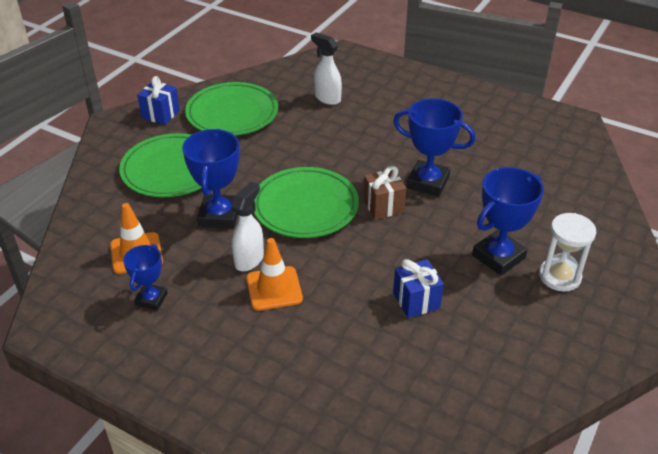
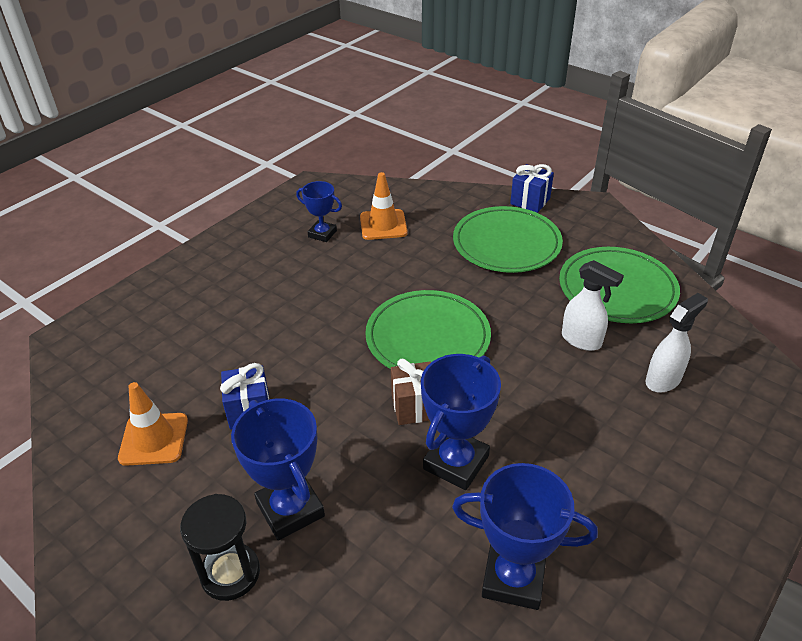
camera: 100 degrees right, 0 degrees up
(161, 114) = (610, 236): blue gift -> blue gift (530, 201)
(219, 215) = (425, 274): blue trophy -> blue trophy (513, 578)
(249, 259) = (354, 291): white spray bottle -> white spray bottle (582, 340)
(274, 288) = (308, 306): orange traffic cone -> orange traffic cone (154, 439)
(559, 276) = (230, 573): white hourglass -> black hourglass

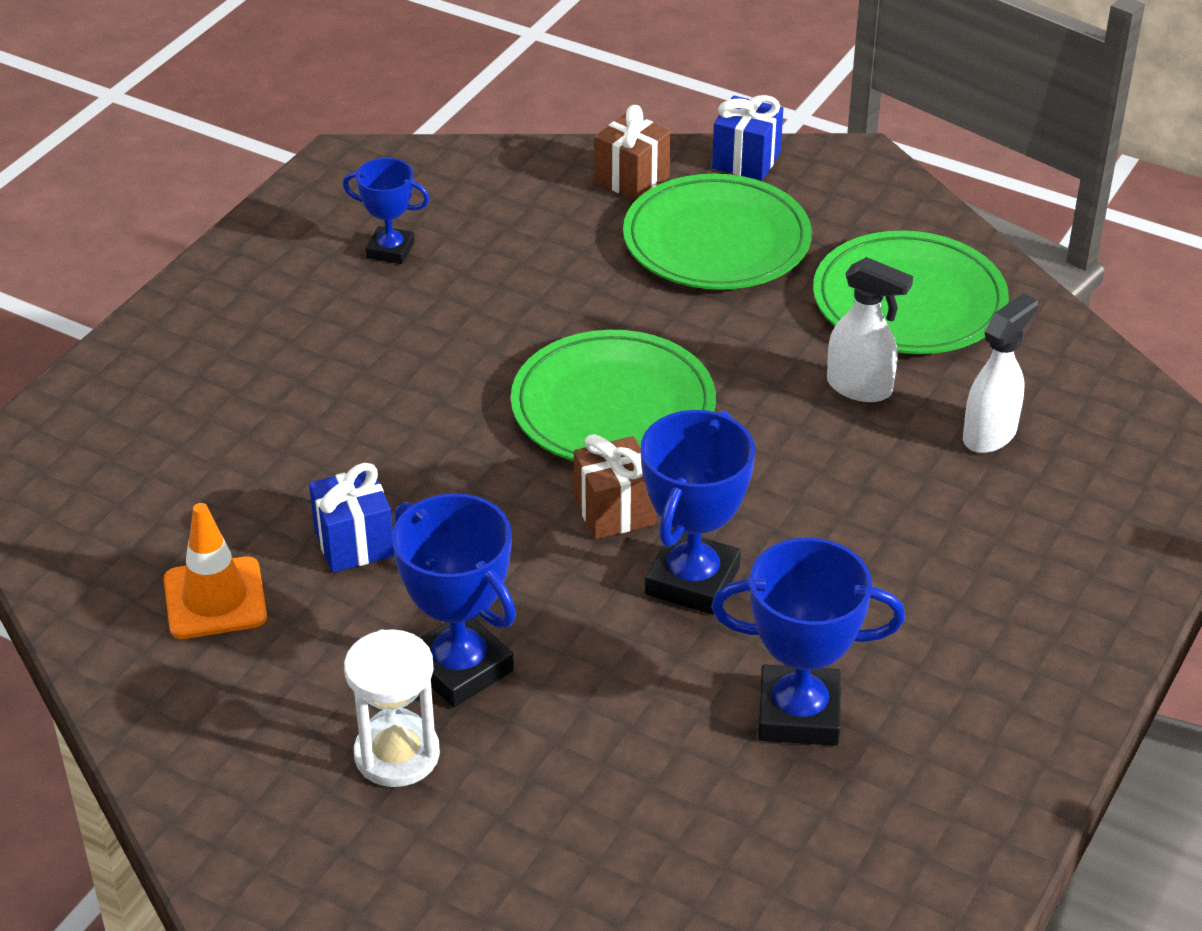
camera: 10 degrees left, 0 degrees up
(230, 573) = (397, 754): black hourglass -> white hourglass
(383, 225) = (495, 225): orange traffic cone -> none
(464, 206) = (632, 179): none -> brown gift

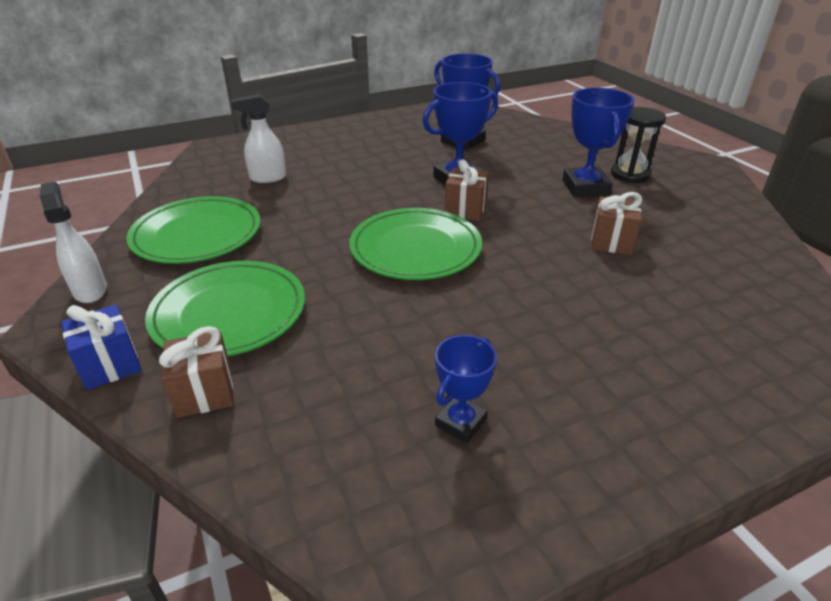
camera: 145 degrees left, 5 degrees down
(215, 599) = (702, 246): orange traffic cone -> none
(354, 543) = (611, 242): blue gift -> brown gift
(390, 250) = (460, 422): blue trophy -> blue trophy turned 75 degrees clockwise
(397, 754) = (630, 174): white hourglass -> black hourglass
(860, 388) = (287, 211): white spray bottle -> white spray bottle (90, 290)

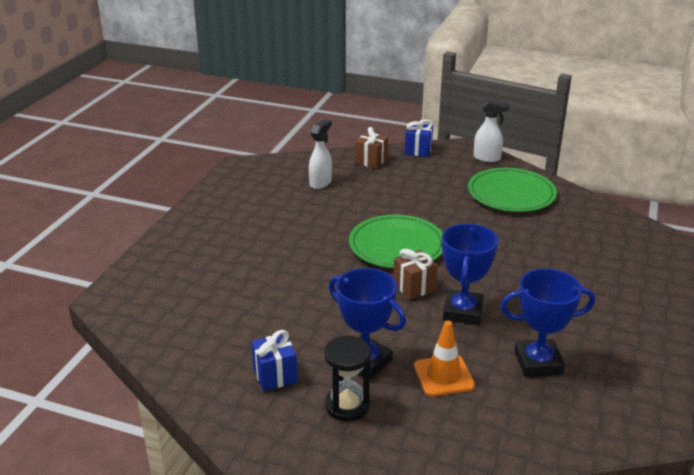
camera: 135 degrees right, 5 degrees down
(229, 313) = (417, 180): green plate -> none
(267, 178) = (570, 240): white spray bottle -> white spray bottle (320, 183)
(460, 422) = (271, 196): blue trophy -> none
(537, 160) = (443, 376): none -> orange traffic cone
(611, 242) = (293, 314): brown gift -> none
(674, 210) = (275, 375): none -> blue gift

